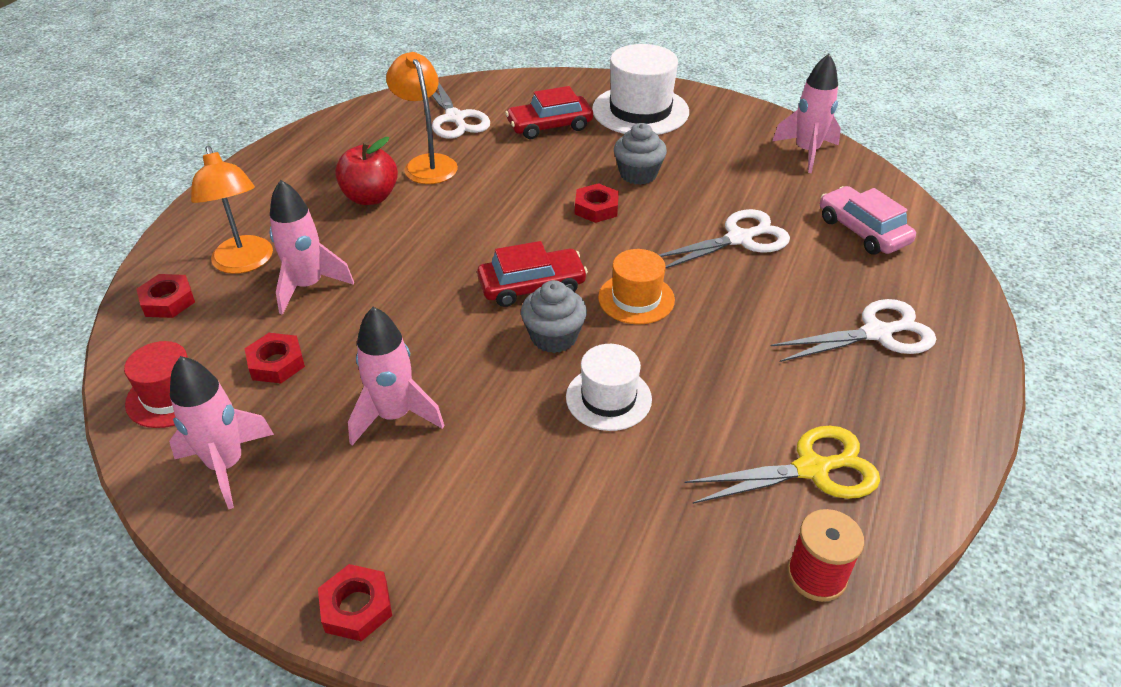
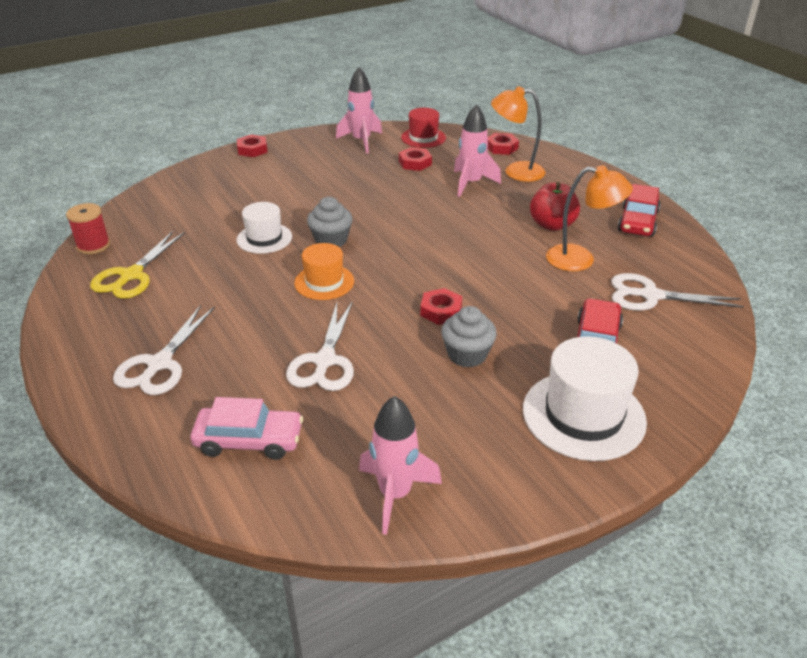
camera: 125 degrees right, 5 degrees down
(394, 416) = (337, 181): pink rocket -> none
(532, 286) = (384, 250): red car -> red car (637, 222)

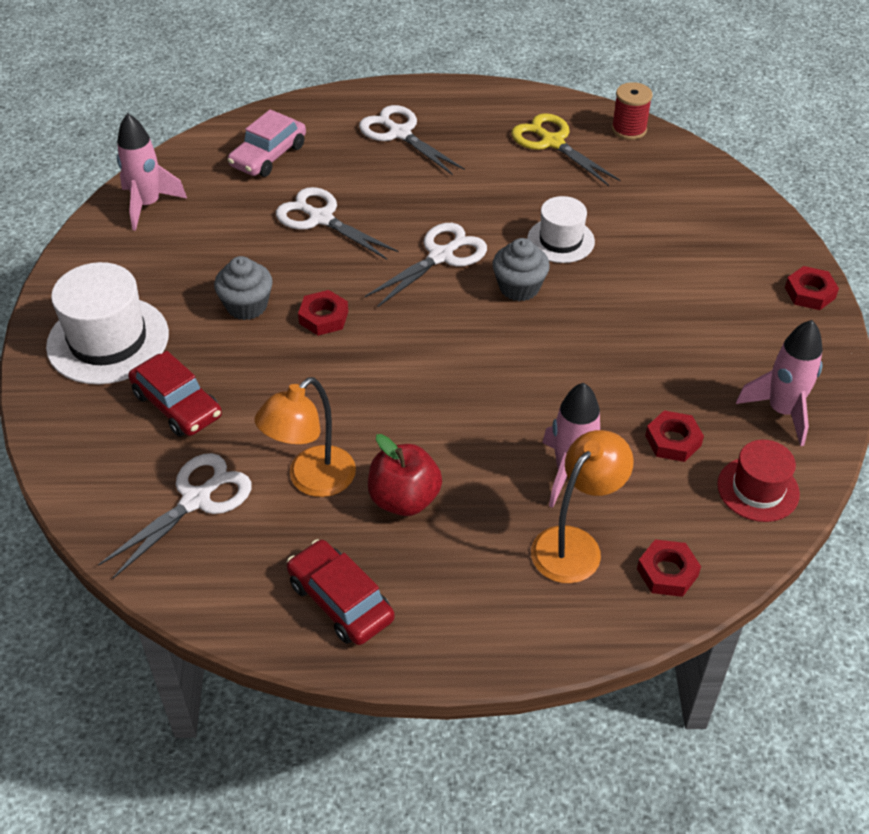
camera: 120 degrees right, 10 degrees up
(324, 282) = (441, 256): orange hat -> white scissors

